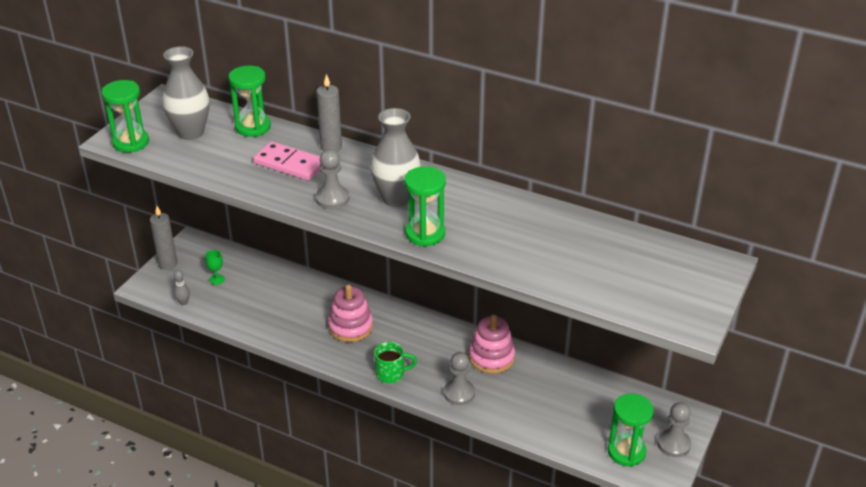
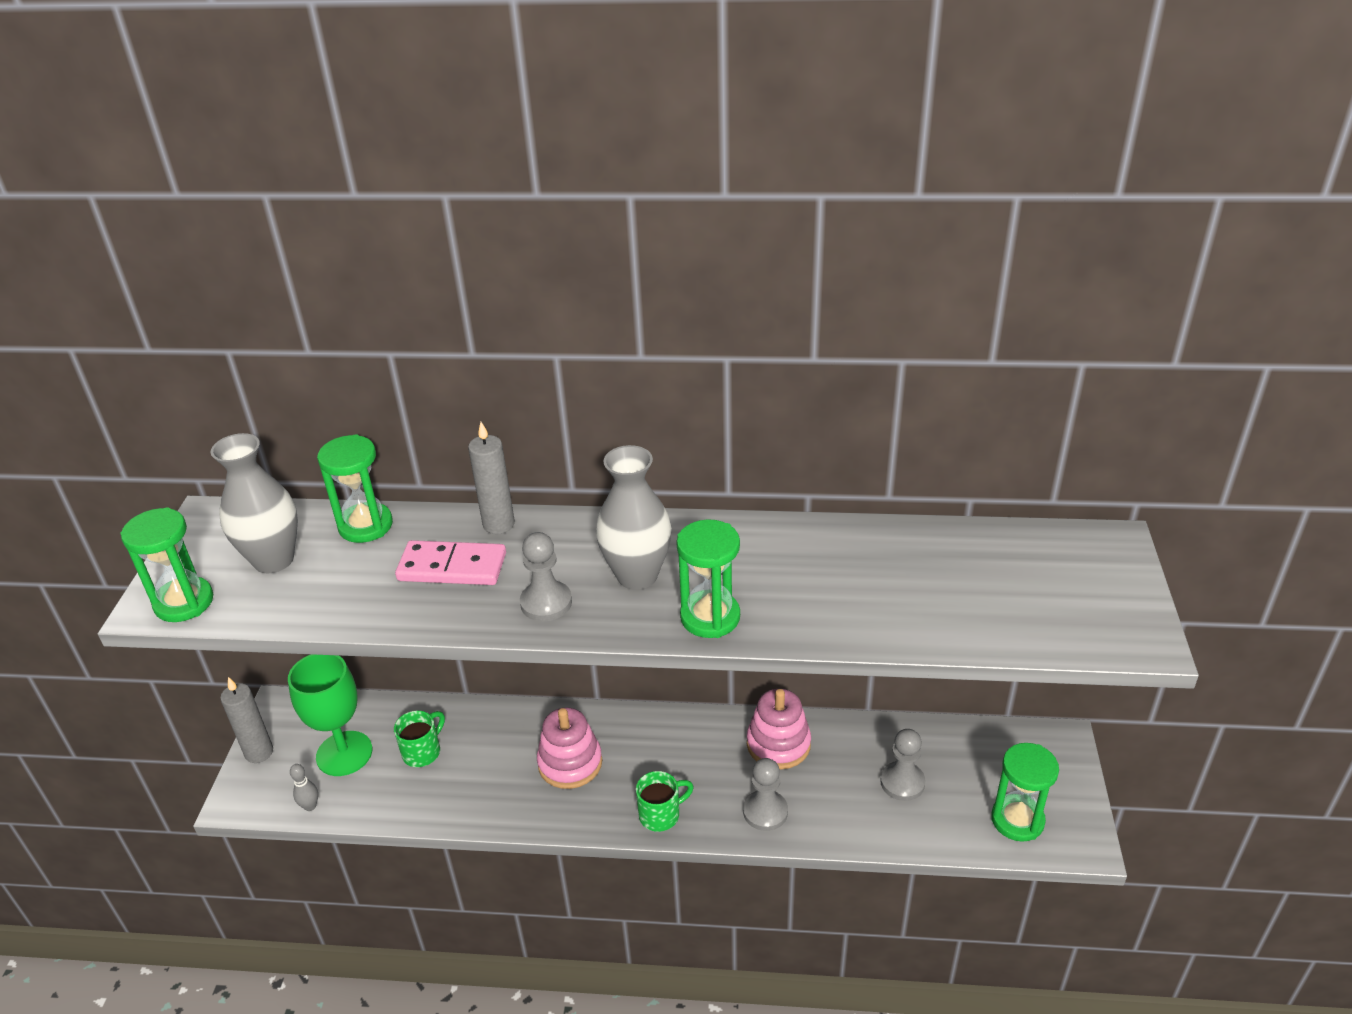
camera: 20 degrees left, 0 degrees up
(217, 279) = (344, 753): green goblet -> green goblet, size x2.43
(264, 292) = (423, 751): none -> green mug
(673, 444) = (1065, 788): grey pawn -> grey pawn (902, 782)

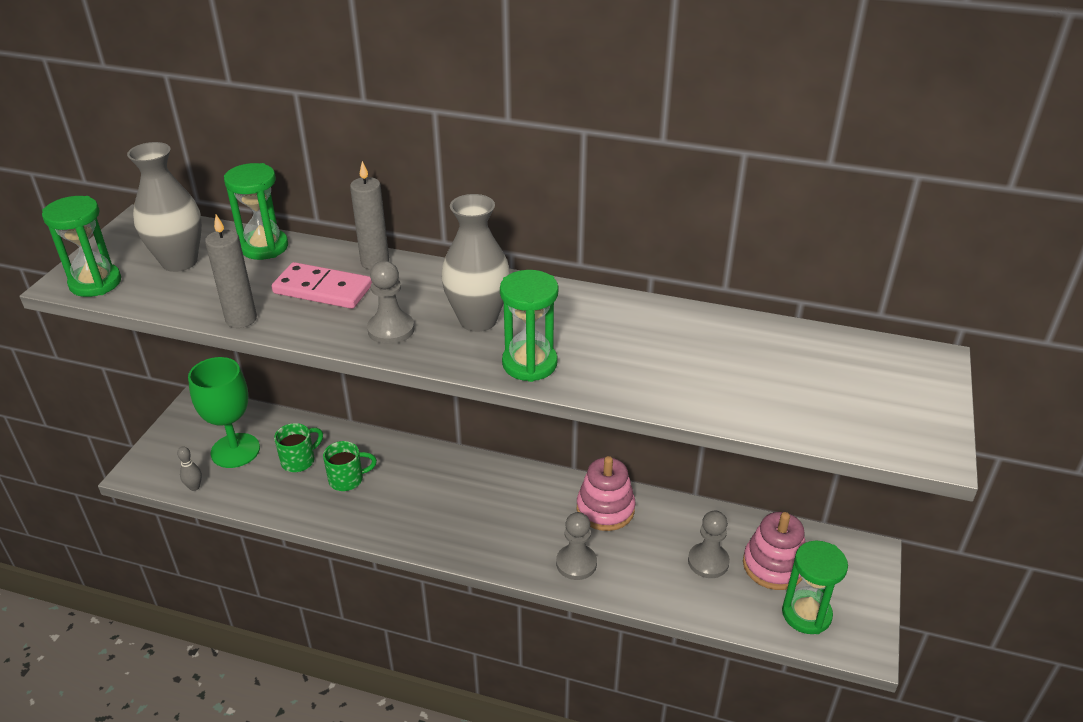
camera: 10 degrees right, 0 degrees up
(259, 752) = (168, 437): grey candle -> grey candle (241, 319)
(570, 763) = (419, 492): pink stacking toy -> pink stacking toy (773, 565)
(661, 815) = (484, 548): green mug -> green mug (347, 479)

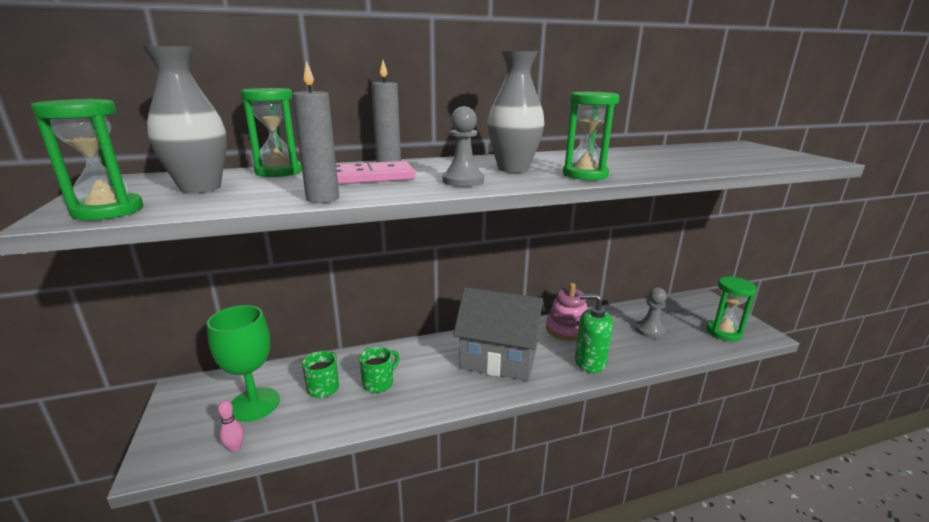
camera: 35 degrees left, 15 degrees down
(194, 487) = (235, 448): grey bowling pin -> pink bowling pin
(487, 507) = (499, 357): none -> grey house
(576, 563) = (590, 362): grey pawn -> green soap dispenser
(773, 565) = (678, 319): pink stacking toy -> none

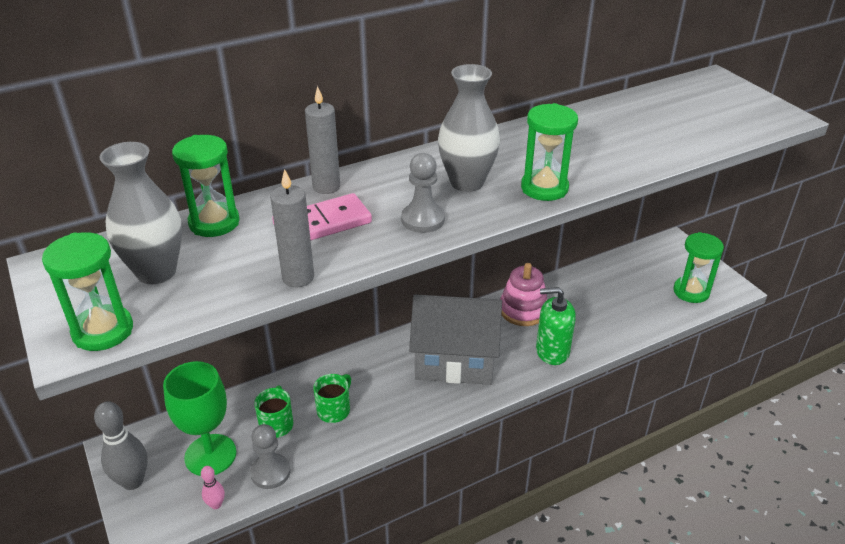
camera: 10 degrees left, 15 degrees up
(176, 416) = (132, 481): none -> grey bowling pin
(650, 330) = (613, 299): grey pawn -> grey pawn (270, 472)

